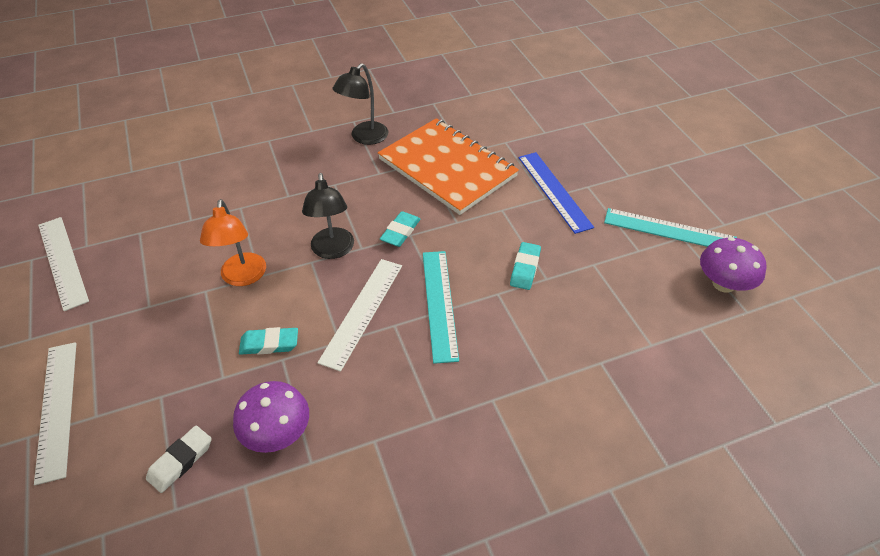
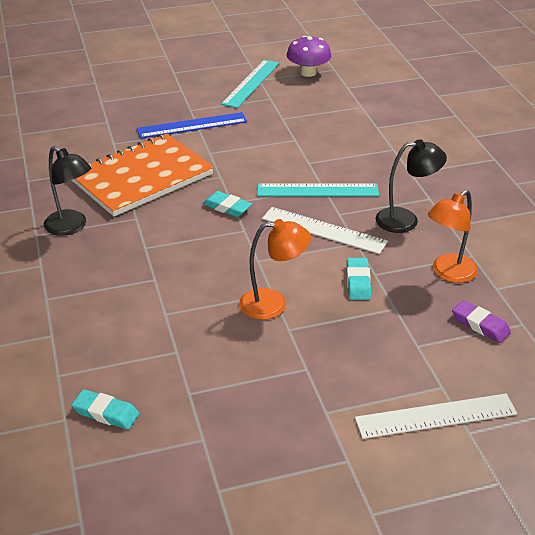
camera: 85 degrees left, 10 degrees down
(62, 262) = (228, 456): white ruler -> none
(180, 461) = (480, 325): white eraser -> purple eraser
(277, 433) = (448, 273): purple mushroom -> orange lamp
(333, 250) = (245, 247): black lamp -> black lamp (406, 220)
(525, 268) = (283, 148): turquoise eraser -> turquoise eraser (106, 413)

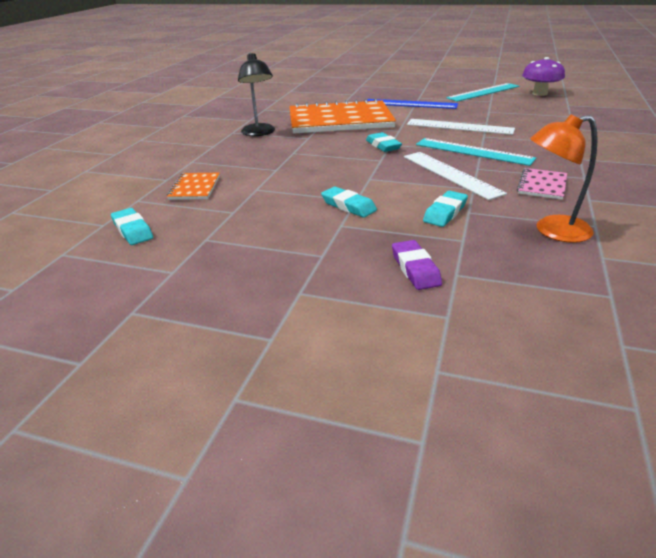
camera: 35 degrees right, 5 degrees down
(99, 335) = (195, 188): none -> orange notebook
(273, 304) = (348, 206): orange lamp -> turquoise eraser
(406, 220) = (542, 185): black lamp -> pink notebook
(436, 416) = (411, 340): white ruler -> white ruler (459, 127)
(480, 325) = (551, 280): purple eraser -> purple eraser (415, 269)

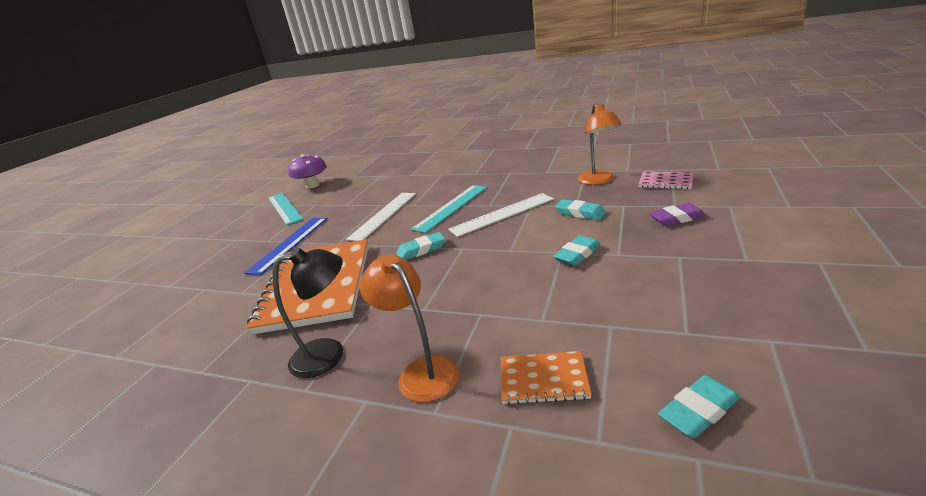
camera: 85 degrees left, 5 degrees down
(227, 156) = (421, 371): none -> orange lamp
(542, 185) = (524, 184): pink notebook -> pink notebook (665, 181)

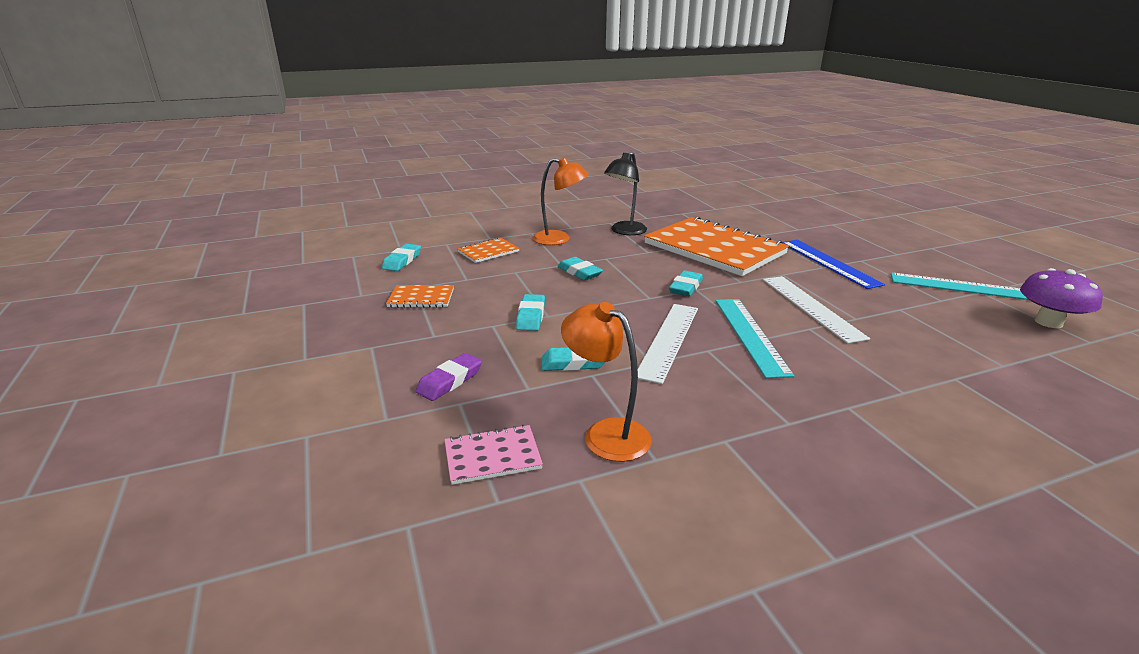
camera: 135 degrees right, 0 degrees up
(477, 295) = (579, 272): none -> turquoise eraser
(682, 308) = (421, 298): none -> orange notebook

